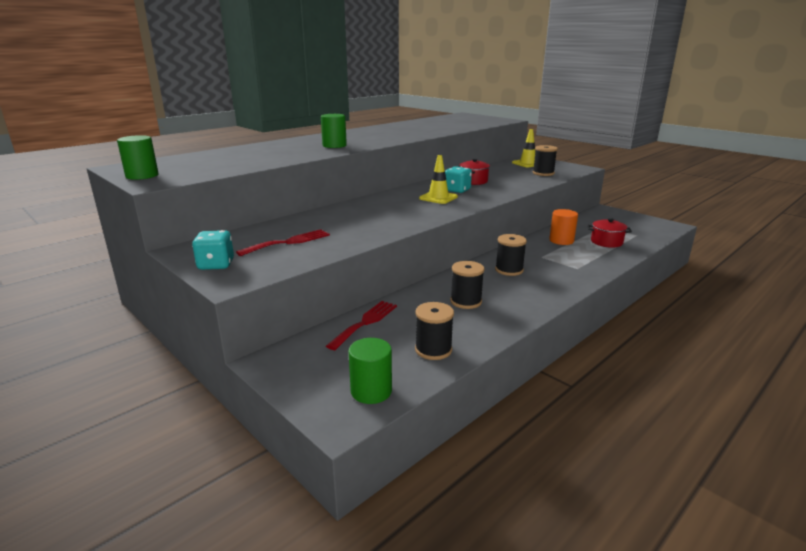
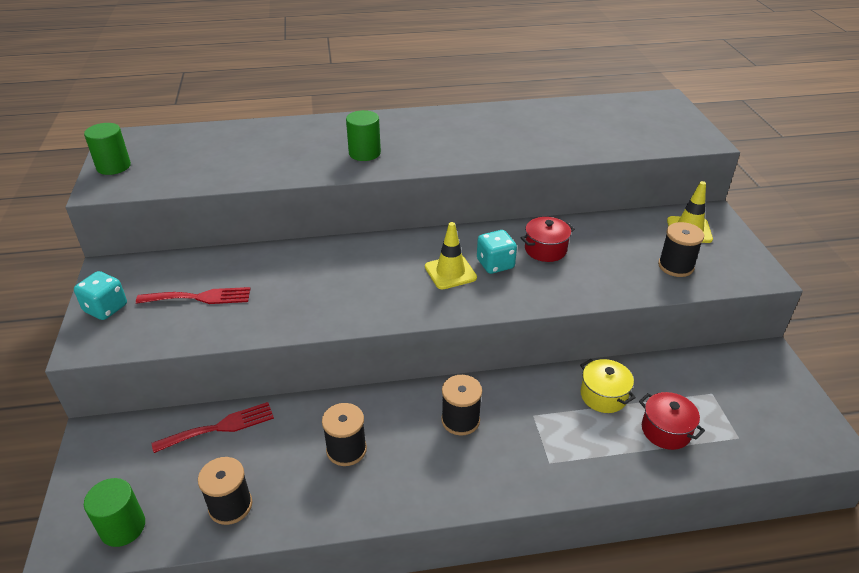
camera: 35 degrees right, 15 degrees up
(561, 240) = (603, 396): orange cylinder -> yellow pot

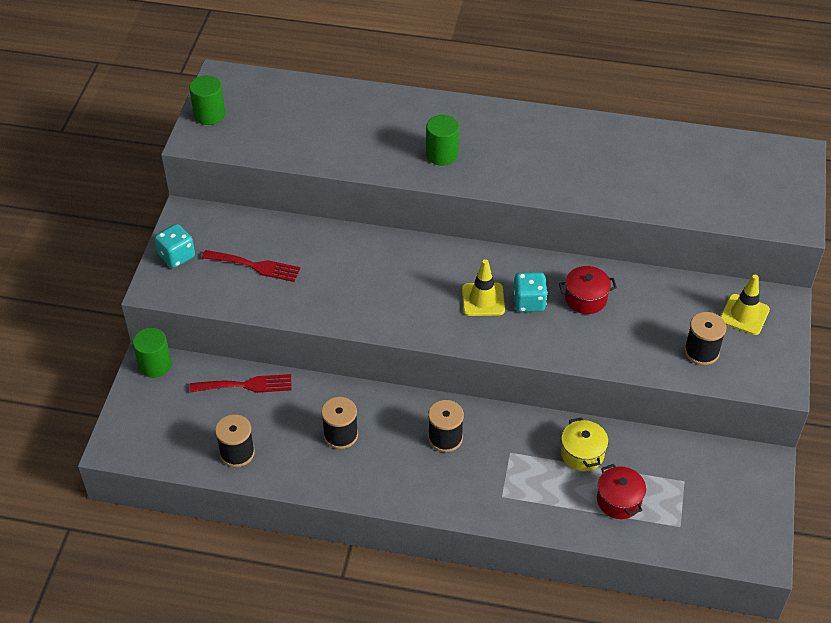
camera: 20 degrees right, 10 degrees up
(123, 527) = (155, 445): green cylinder -> green cylinder (155, 365)

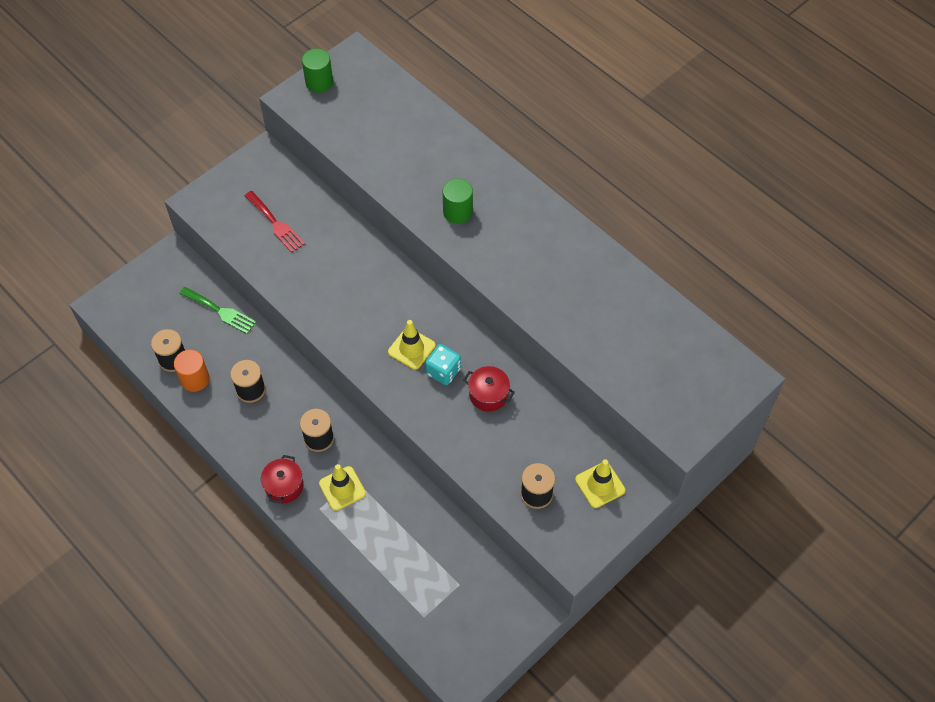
camera: 35 degrees right, 10 degrees up
(155, 365) = (174, 258): green cylinder -> none
(177, 256) = (230, 184): turquoise dice -> none
(246, 385) = (220, 311): red fork -> green fork
(276, 457) = (195, 379): none -> orange cylinder
(507, 466) = (342, 488): none -> yellow traffic cone
(582, 454) = (404, 514): yellow pot -> none
(619, 500) = (397, 567): red pot -> red pot (284, 486)

